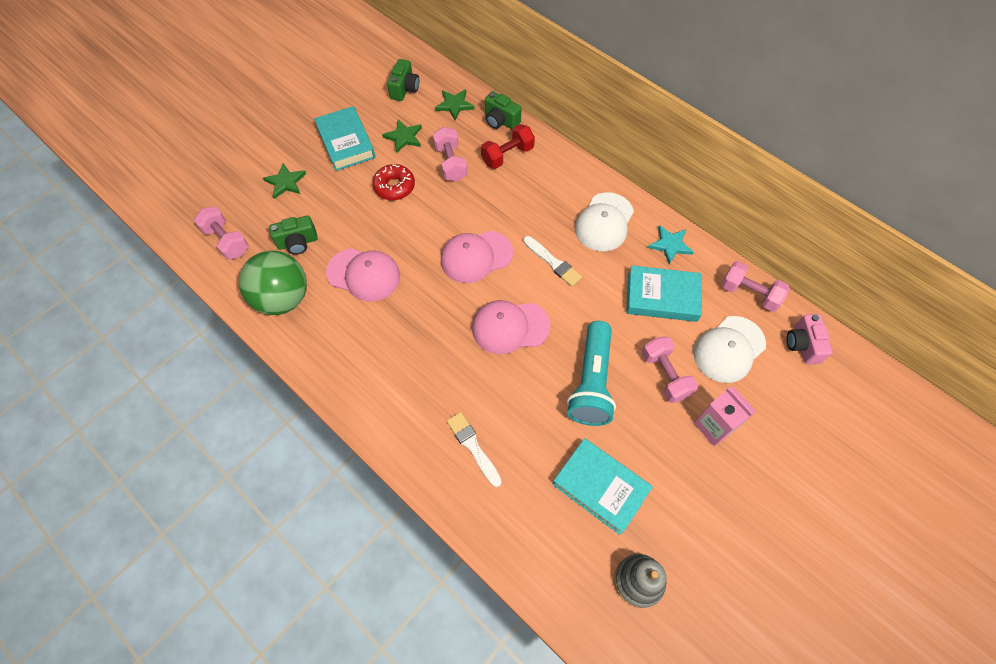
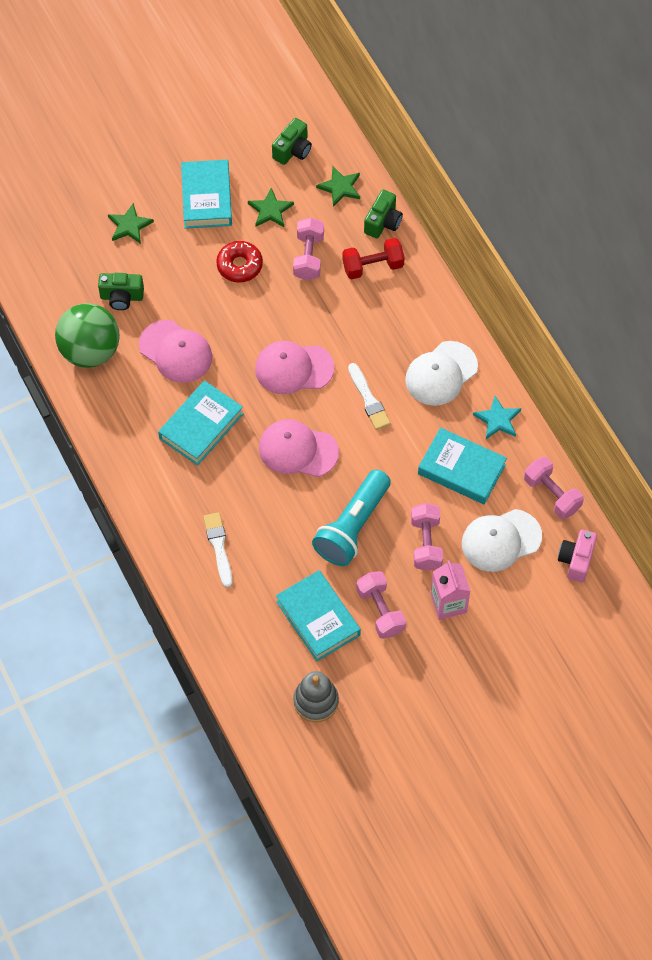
camera: 20 degrees right, 0 degrees up
(227, 241) = (52, 273): pink dumbbell -> pink dumbbell (380, 611)
(412, 334) = (201, 426): none -> turquoise book
(500, 121) = (383, 222): green camera -> green camera turned 120 degrees counterclockwise

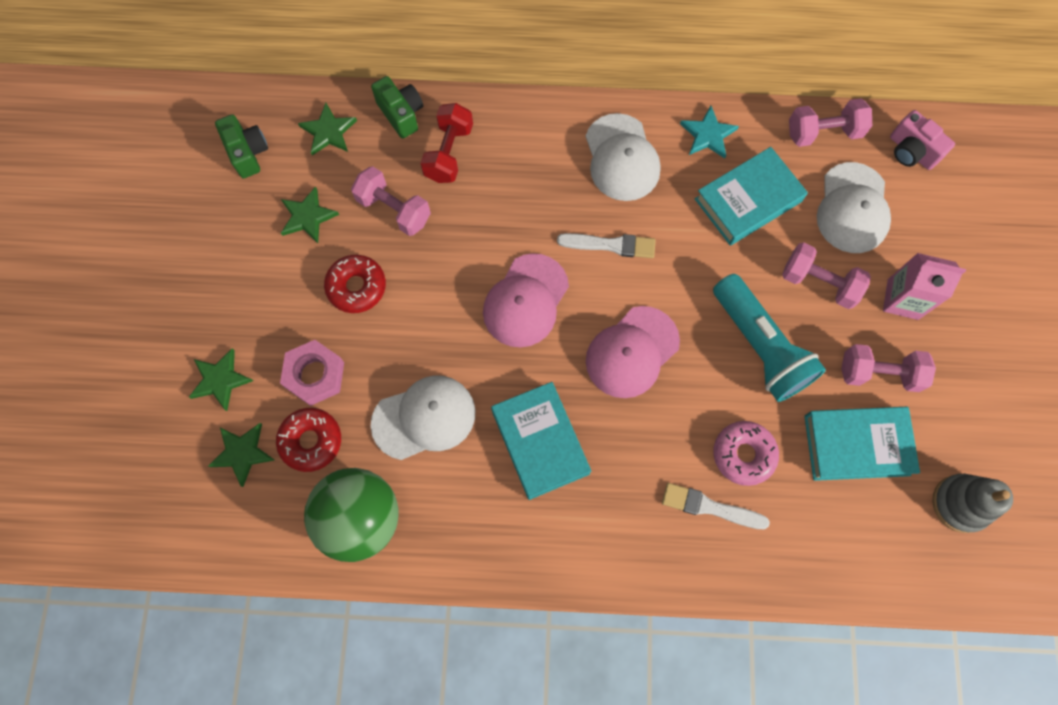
camera: 60 degrees left, 10 degrees up
(91, 264) = (242, 453): none -> green star
(121, 297) = (311, 441): green camera -> red donut
(165, 275) = (315, 375): none -> pink nut
(176, 352) = (424, 418): pink cap -> white cap
(206, 198) = (244, 275): turquoise book -> none
(267, 551) = (743, 454): none -> pink donut

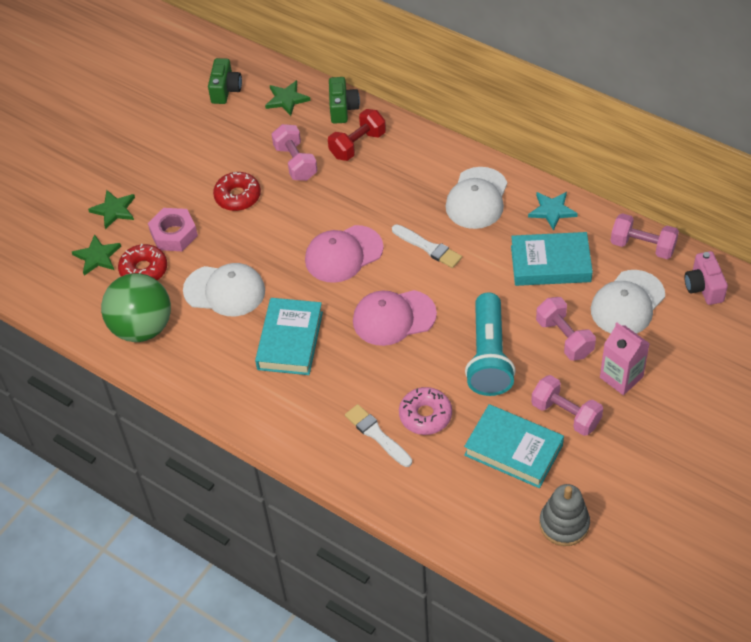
camera: 35 degrees right, 20 degrees down
(307, 217) = (236, 142): green star -> none

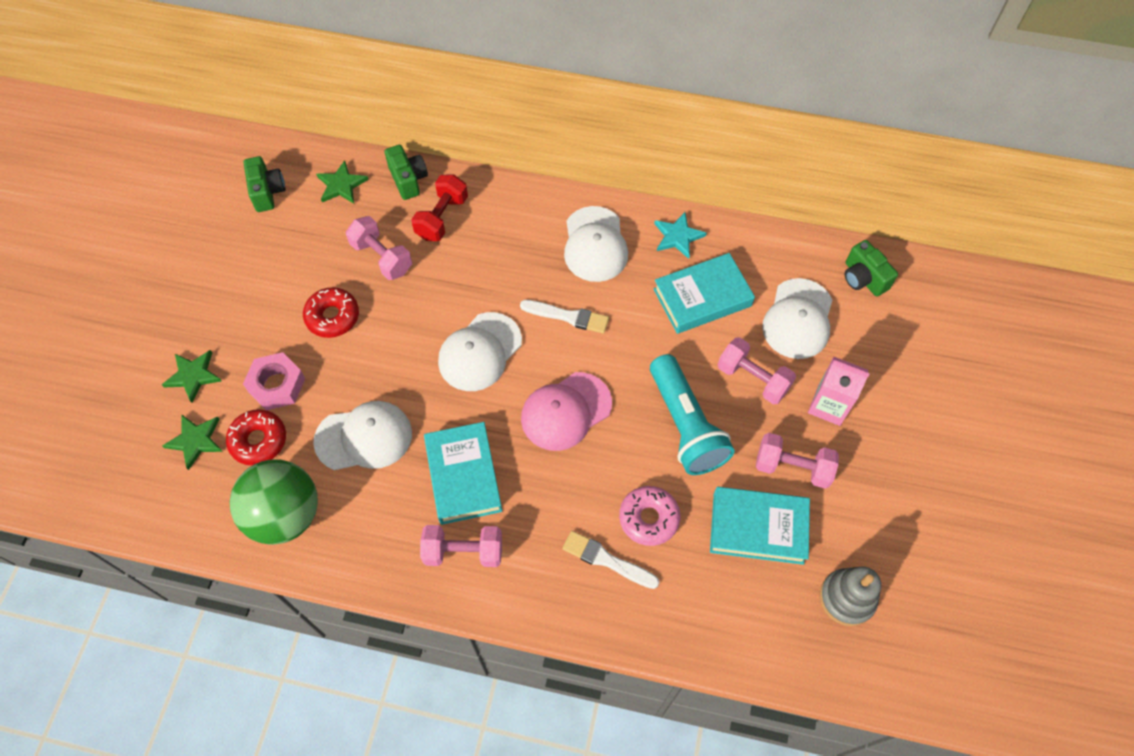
camera: 25 degrees left, 10 degrees up
(343, 254) = (480, 352): pink cap -> white cap
(642, 246) = (784, 250): pink dumbbell -> pink dumbbell (463, 551)
(703, 287) = (863, 278): pink camera -> green camera

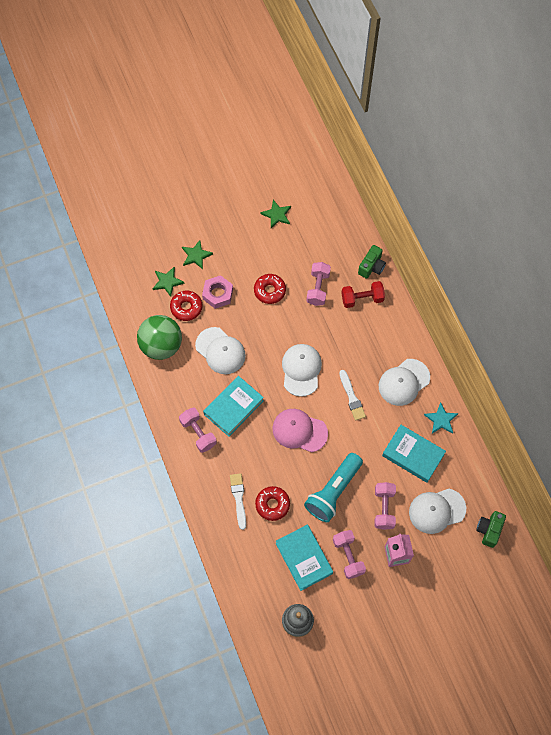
camera: 55 degrees right, 5 degrees up
(267, 192) = (313, 209): green camera -> none
(341, 185) = (344, 239): green star -> green star (277, 215)
(480, 352) = (301, 370): white cap -> white cap turned 90 degrees clockwise
(649, 518) = (272, 504): pink donut -> red donut

